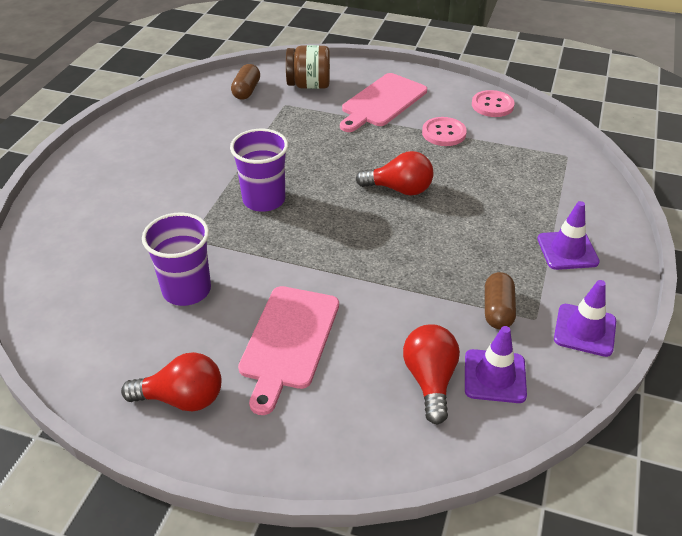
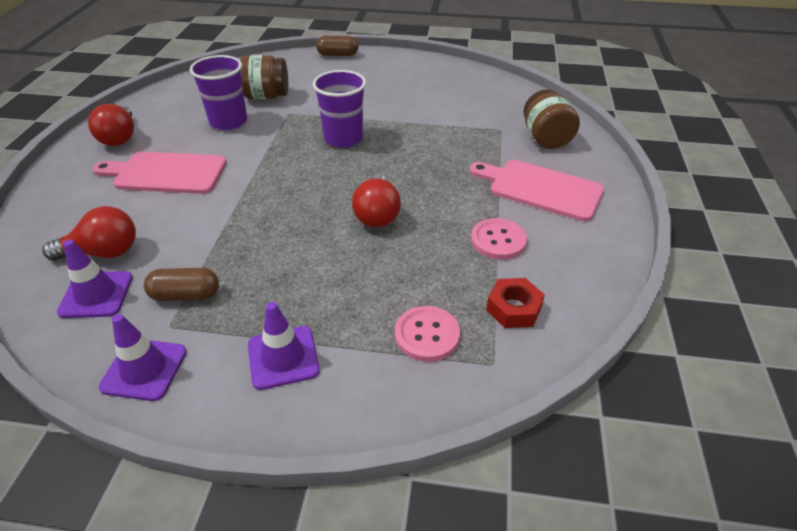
camera: 80 degrees right, 0 degrees up
(135, 256) = (267, 96): none -> brown jar
(246, 91) = (513, 106): brown capsule -> brown capsule (337, 55)
(492, 105) = (587, 282): pink button -> pink button (427, 335)
(517, 139) = (513, 308): none -> red nut

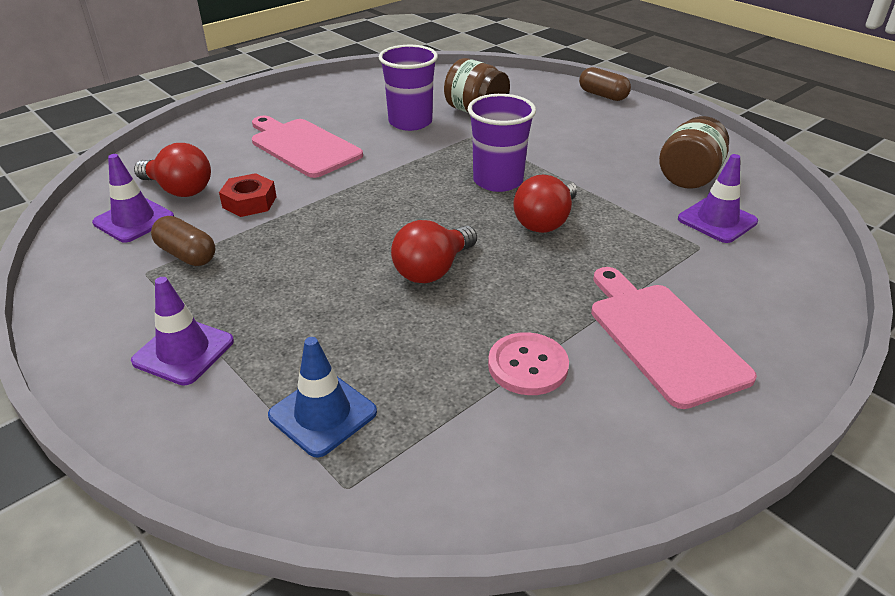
camera: 40 degrees right, 5 degrees down
(120, 137) = (307, 102): red light bulb -> red light bulb (545, 221)
(144, 369) = (87, 296): purple traffic cone -> purple traffic cone (717, 220)
(427, 335) = (323, 414): pink button -> blue traffic cone
(513, 308) = (446, 447): red nut -> red nut (249, 202)
(546, 138) = (752, 284): brown jar -> brown jar (689, 177)

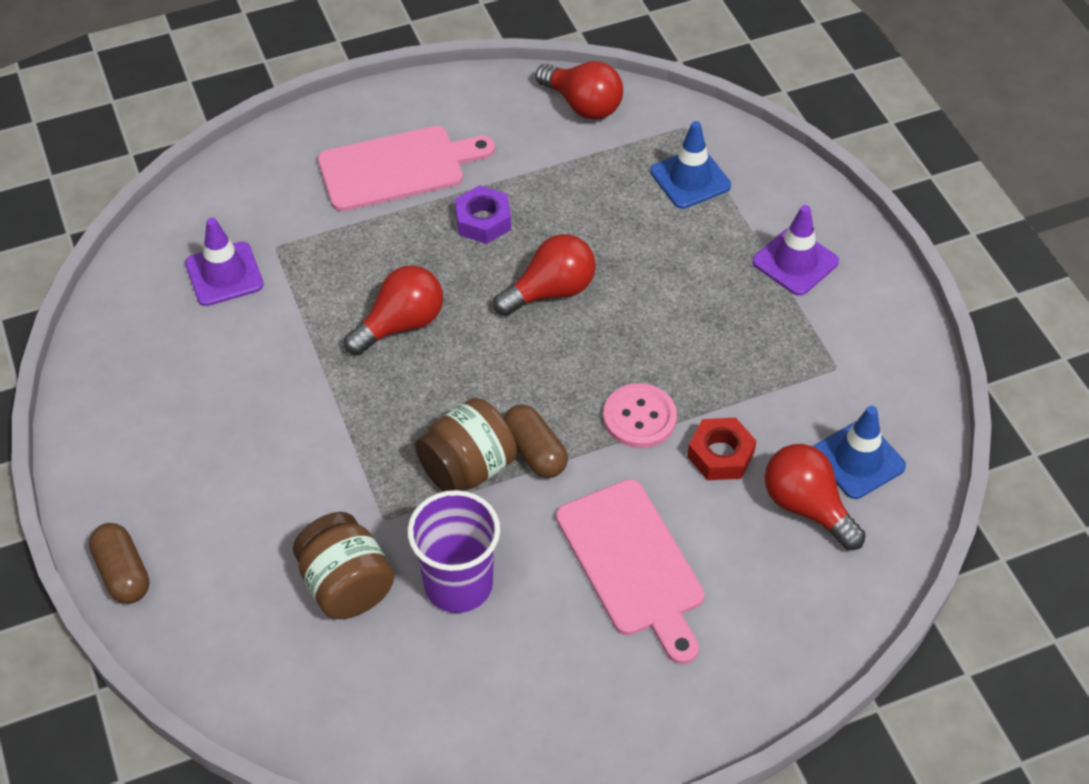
camera: 160 degrees left, 15 degrees up
(134, 220) = (858, 460): purple traffic cone -> blue traffic cone
(187, 254) = (794, 382): brown capsule -> brown capsule (535, 452)
(498, 181) = (411, 408): purple cup -> none
(504, 481) = (583, 105): none -> red light bulb
(528, 366) = (520, 174): pink button -> pink button (639, 417)
(534, 310) = (483, 221): none -> purple nut
(662, 338) = (397, 168): pink cutting board -> pink cutting board turned 105 degrees counterclockwise
(689, 177) = (185, 348): brown jar -> brown jar (467, 468)

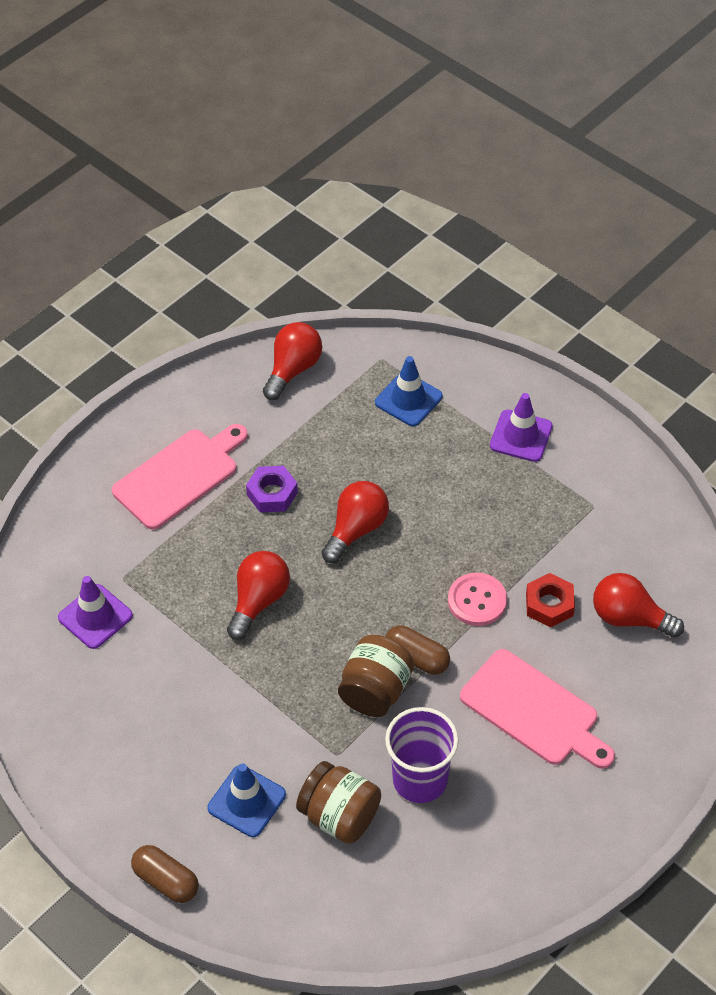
camera: 25 degrees left, 0 degrees up
(583, 105) = (293, 369): red light bulb -> red light bulb turned 75 degrees counterclockwise
(858, 460) = (645, 568): blue traffic cone -> blue traffic cone (246, 801)

